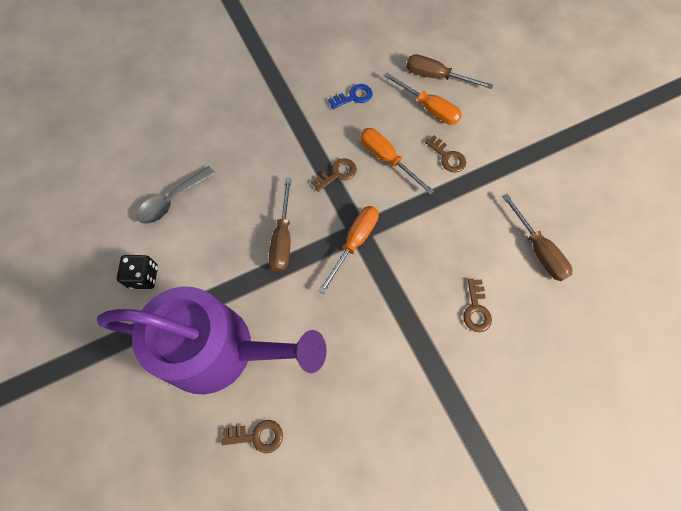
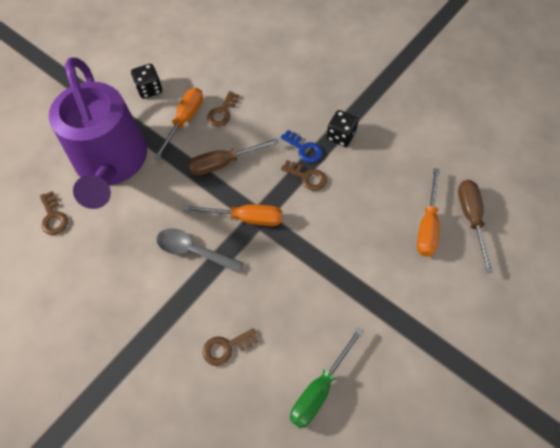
camera: 65 degrees right, 5 degrees down
(172, 201) = (220, 76): grey spoon -> grey spoon (193, 251)
(308, 128) = (340, 136): none -> black dice
(353, 97) = (398, 157): blue key -> blue key (304, 149)
(387, 159) = (346, 210): orange screwdriver -> orange screwdriver (185, 120)
(447, 157) = (380, 263): brown key -> brown key (222, 112)
(538, 250) = (319, 389): brown screwdriver -> green screwdriver

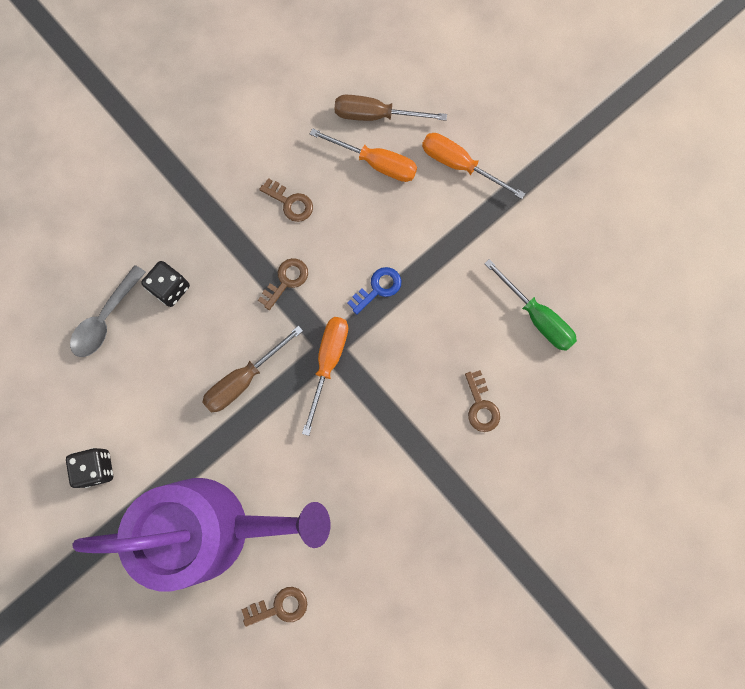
camera: 80 degrees left, 15 degrees up
(185, 120) = (164, 423): orange screwdriver -> orange screwdriver (459, 165)
(193, 251) = (360, 430): grey spoon -> grey spoon (106, 319)
(222, 112) = (162, 371): brown key -> brown key (290, 202)
(223, 163) = (244, 379): brown screwdriver -> brown screwdriver turned 60 degrees clockwise
(304, 149) = (244, 276): blue key -> blue key (378, 288)
(340, 136) = (235, 228): black dice -> black dice (170, 288)

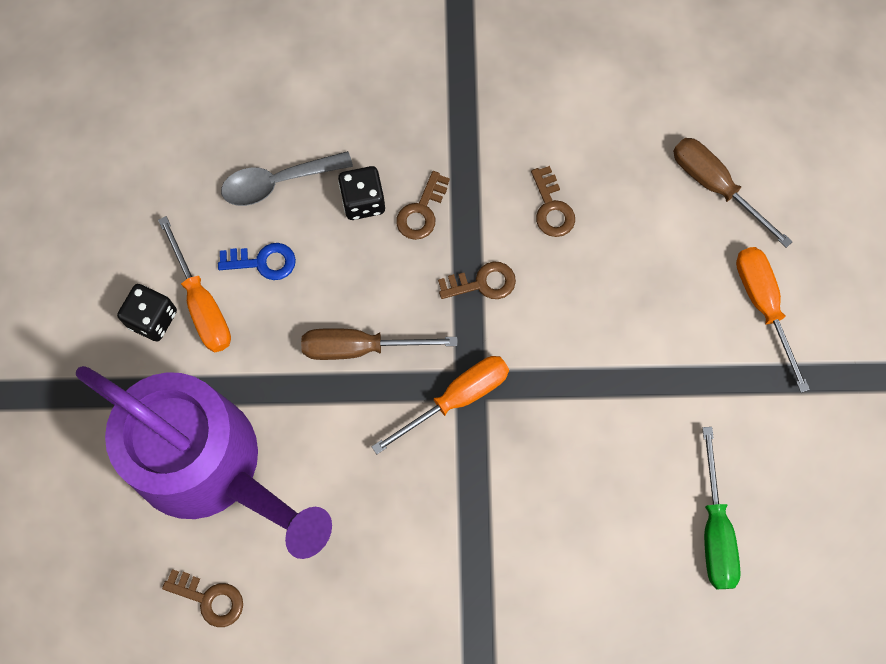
camera: 40 degrees right, 5 degrees down
(376, 163) = (674, 235): orange screwdriver -> orange screwdriver (202, 304)
(378, 288) = (570, 365): blue key -> blue key (263, 262)
(481, 406) = (577, 572): brown key -> brown key (421, 211)

